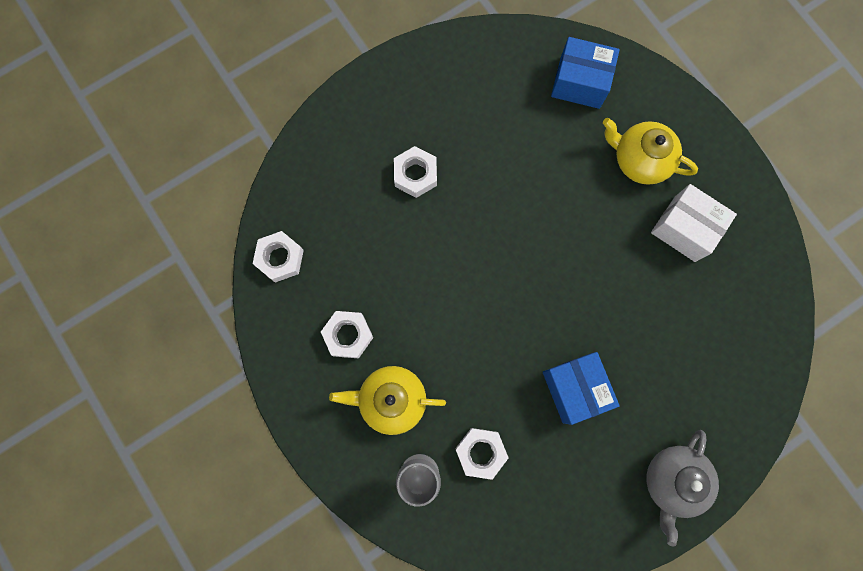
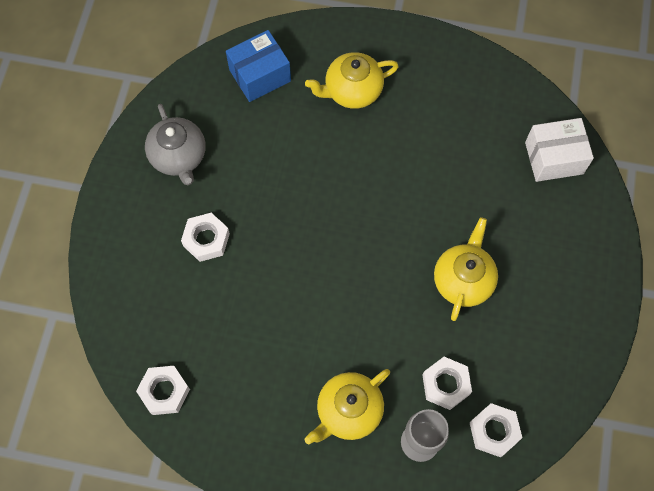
camera: 45 degrees left, 10 degrees down
(348, 335) = (271, 397): white nut -> white nut (494, 431)
(575, 388) = (463, 280): blue box -> yellow teapot
(672, 480) = (584, 278): grey teapot -> grey teapot (179, 157)
(684, 229) = (426, 109): white box -> white box (554, 158)

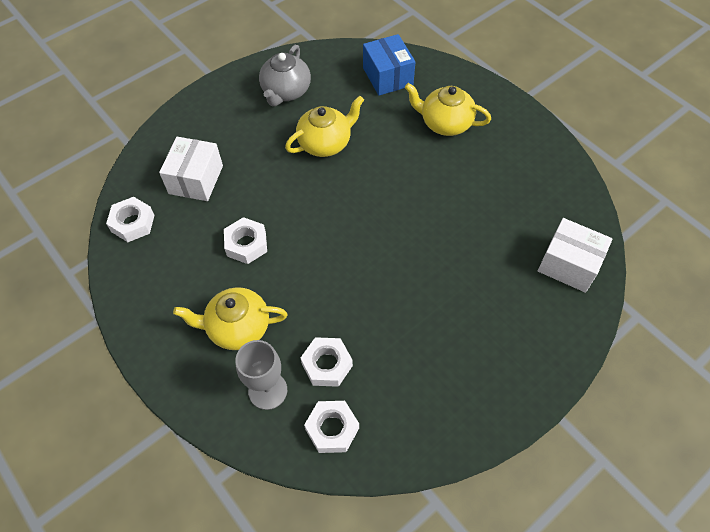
camera: 40 degrees right, 10 degrees down
(181, 307) = (196, 179): none -> white box
(206, 239) = (253, 150): white nut -> white nut (246, 244)
(260, 75) = (387, 76): blue box -> blue box turned 60 degrees clockwise
(463, 280) = (411, 300): yellow teapot -> yellow teapot (325, 143)

